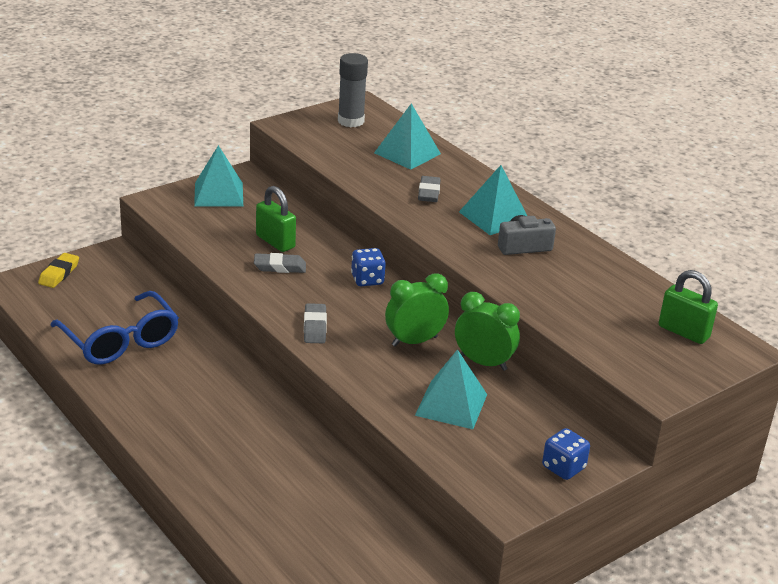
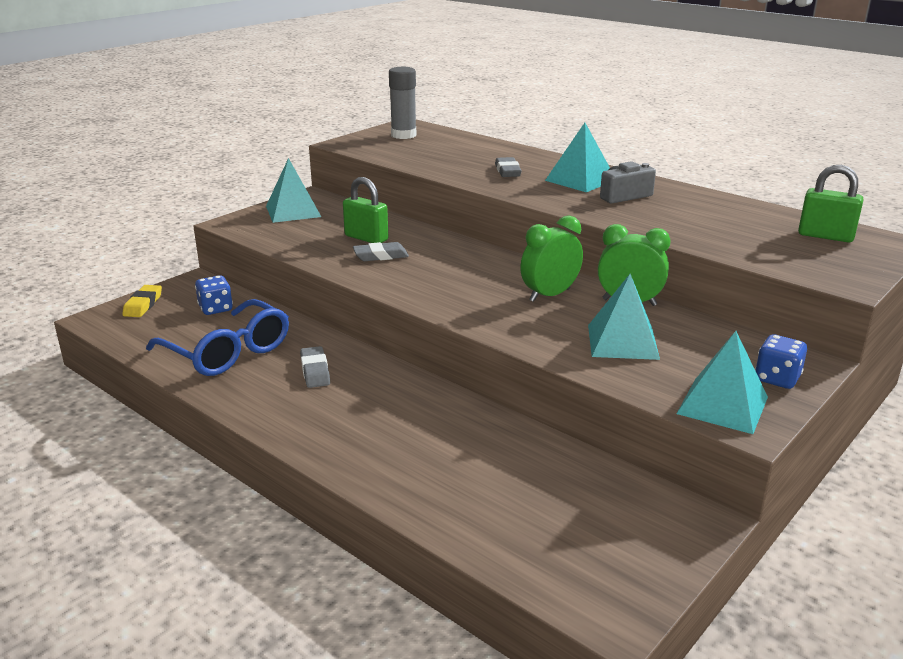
camera: 10 degrees left, 5 degrees down
(315, 327) = (442, 298): grey eraser -> grey eraser (315, 371)
(367, 280) = (473, 254): blue dice -> blue dice (216, 309)
(407, 153) = (469, 149): turquoise pyramid -> turquoise pyramid (722, 405)

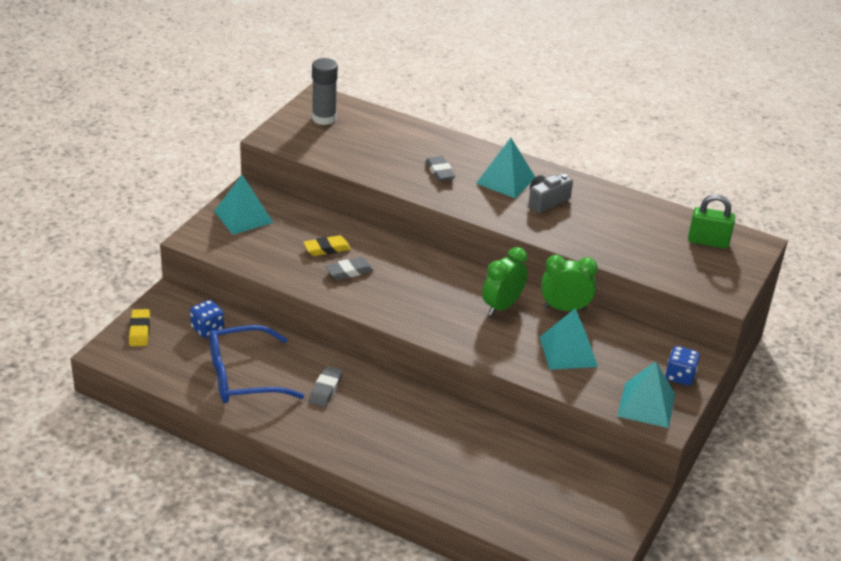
camera: 15 degrees left, 10 degrees up
(227, 351) = (244, 376): blue glasses -> blue glasses turned 135 degrees clockwise
(315, 371) = (325, 389): grey eraser -> grey eraser turned 45 degrees clockwise
(366, 238) = (327, 249): green padlock -> yellow eraser

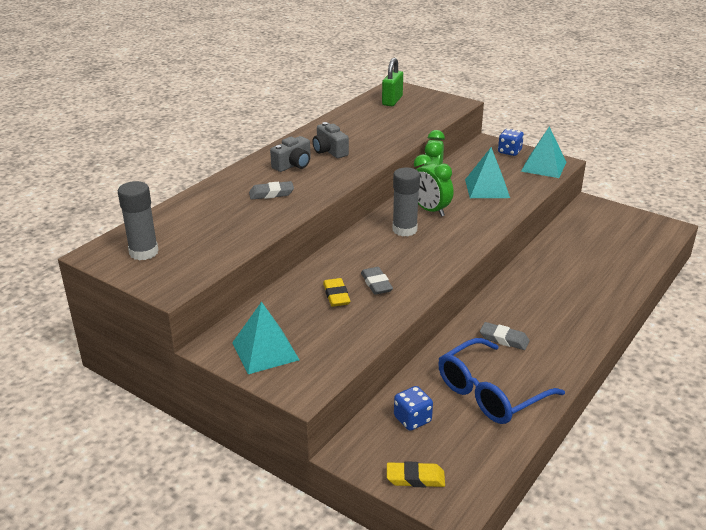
camera: 80 degrees left, 5 degrees down
(244, 376) = (491, 393): blue glasses -> blue glasses turned 60 degrees clockwise
(455, 288) = (404, 230): none -> grey glue stick
(506, 180) = (293, 165): turquoise pyramid -> grey camera

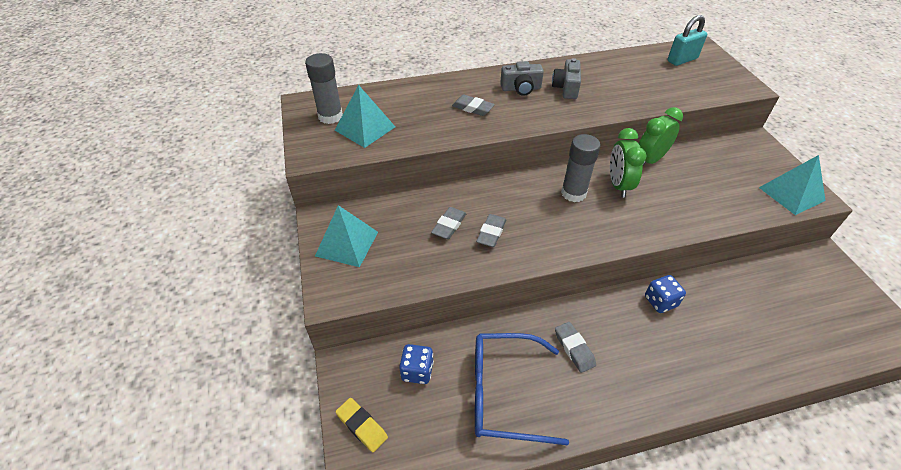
camera: 40 degrees right, 15 degrees up
(336, 295) = (449, 225): yellow eraser -> grey eraser
(392, 101) = (682, 60): green padlock -> turquoise padlock
(487, 188) = (700, 189): turquoise pyramid -> turquoise pyramid (365, 128)
(509, 152) = (770, 160): blue dice -> blue dice (660, 301)

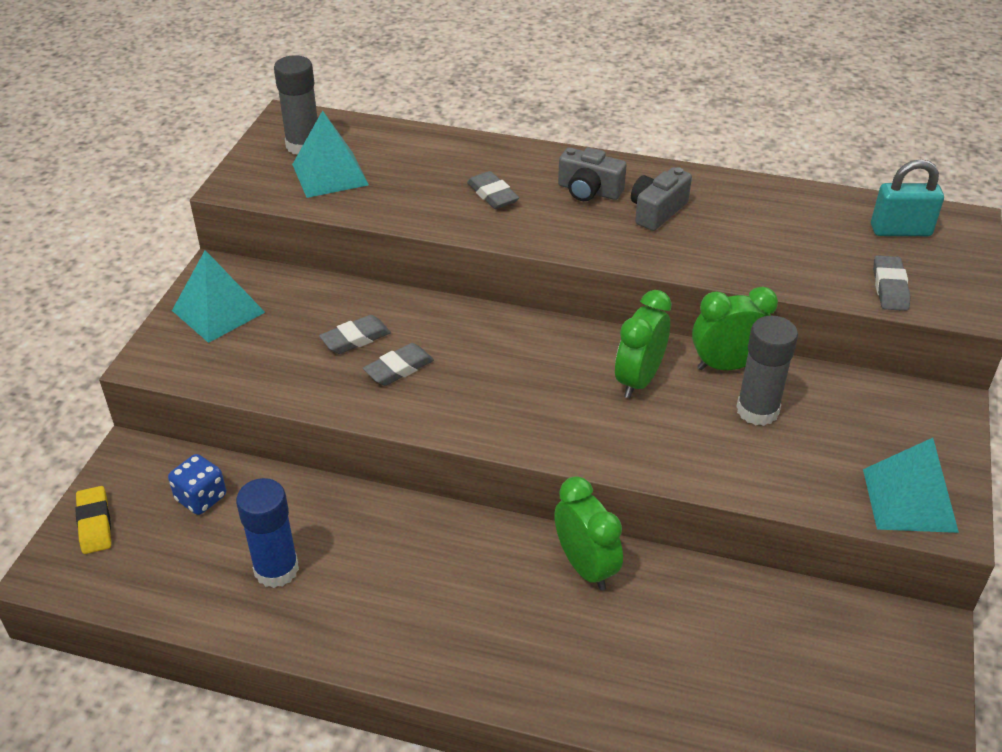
camera: 30 degrees right, 5 degrees down
(505, 393) = (276, 569): blue glasses -> blue glue stick
(573, 193) = (561, 365): grey glue stick -> grey glue stick (757, 410)
(574, 348) = (408, 564): grey eraser -> grey eraser (889, 287)
(660, 301) = (585, 567): blue dice -> green clock

